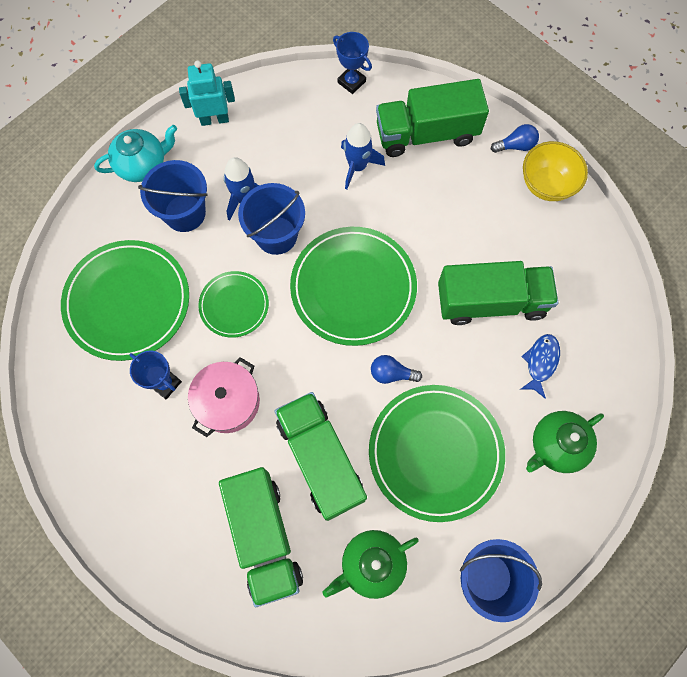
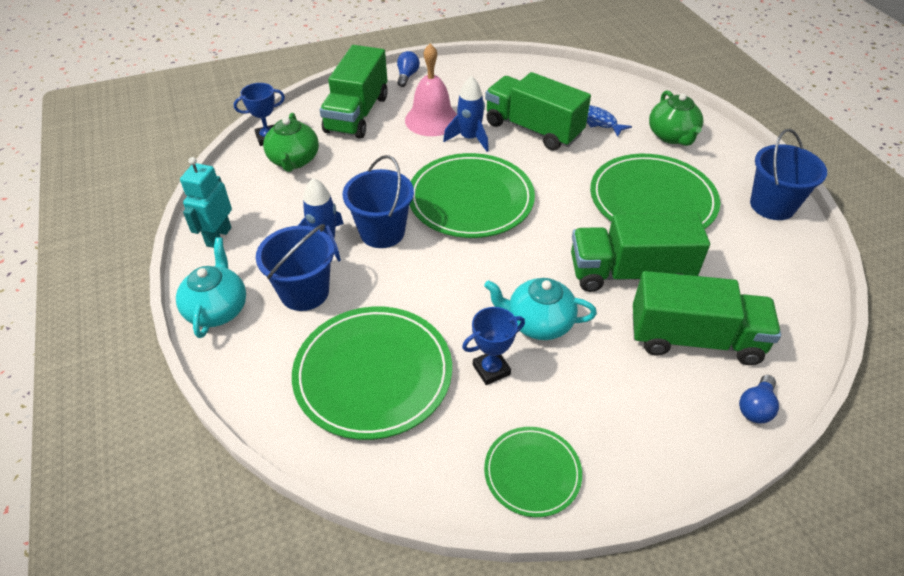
camera: 65 degrees left, 25 degrees down
(228, 401) = (538, 323): pink pot -> turquoise teapot
(234, 305) = (436, 285): green plate -> green plate (532, 473)
(357, 167) = (354, 160): blue rocket -> blue rocket (469, 139)
(371, 564) = (743, 271): green teapot -> green teapot (294, 160)
(391, 373) = (567, 202): blue light bulb -> blue light bulb (756, 407)
(454, 202) = (432, 120): none -> pink bell
(491, 302) = (533, 129): green truck -> green truck turned 75 degrees counterclockwise
(546, 184) = (452, 73): yellow bowl -> none

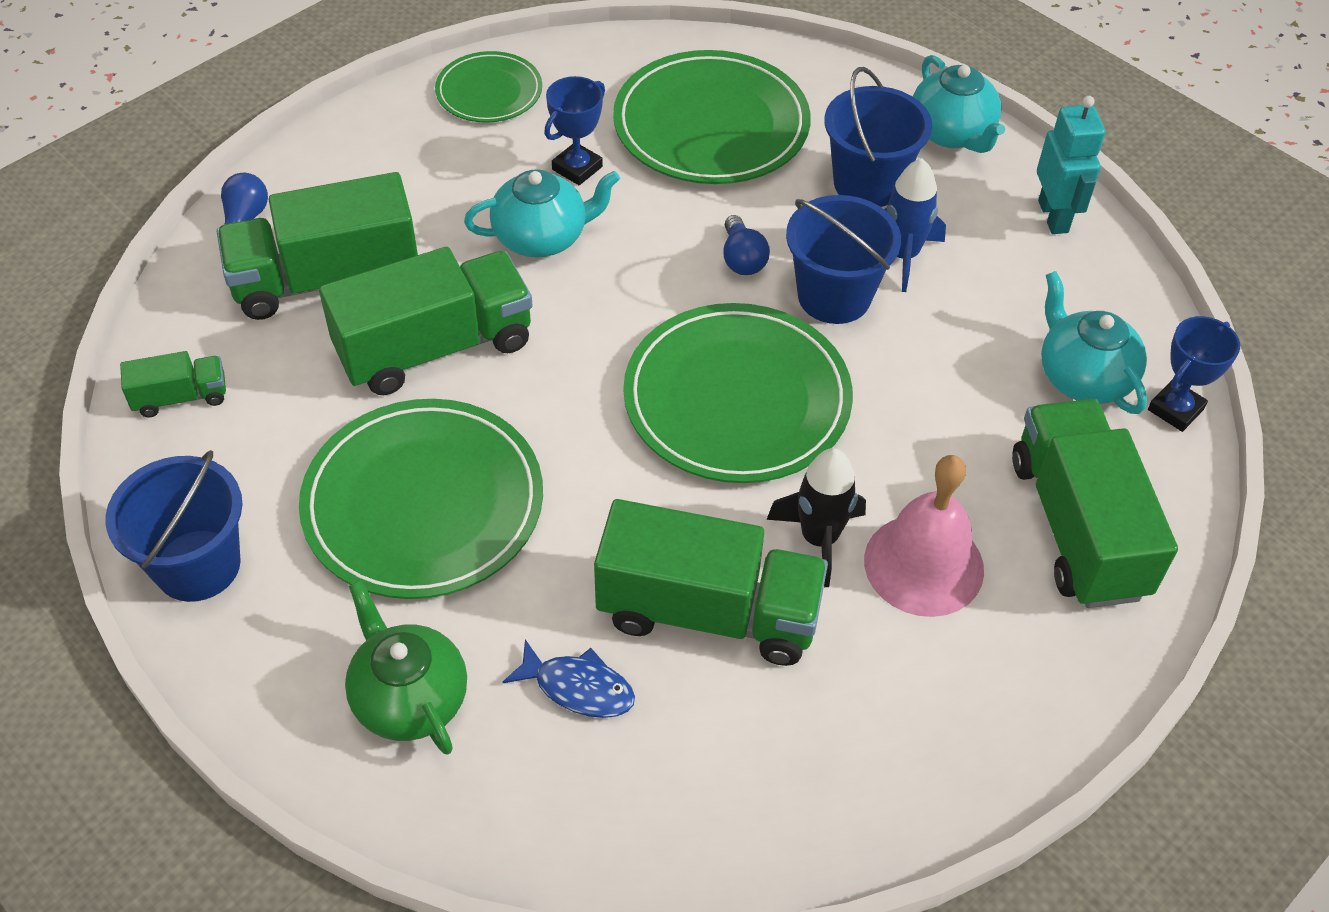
camera: 155 degrees right, 5 degrees up
(294, 160) = (1083, 377): green teapot -> turquoise teapot
(407, 76) = (1074, 688): blue light bulb -> blue light bulb (742, 259)
(469, 139) = (819, 538): blue rocket -> black rocket
(791, 289) = (180, 397): none -> green truck

